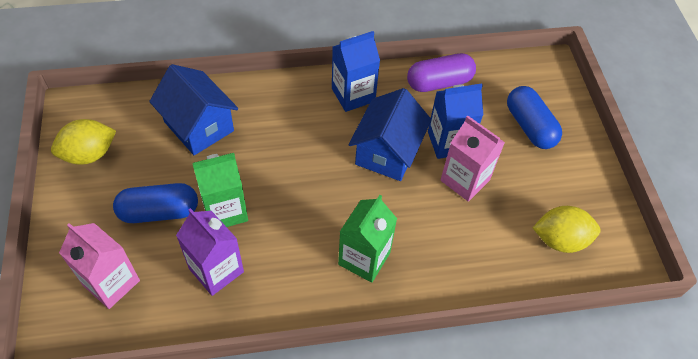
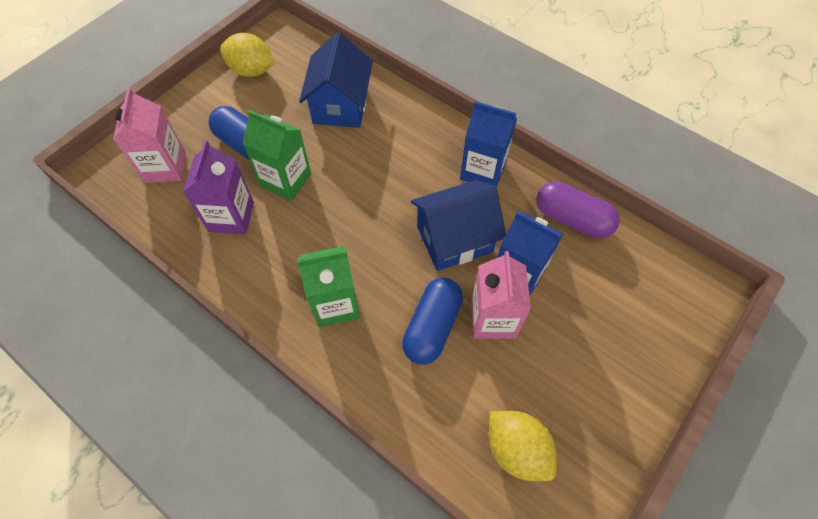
camera: 50 degrees right, 5 degrees up
(529, 126) = (614, 327): blue capsule -> blue capsule (432, 327)

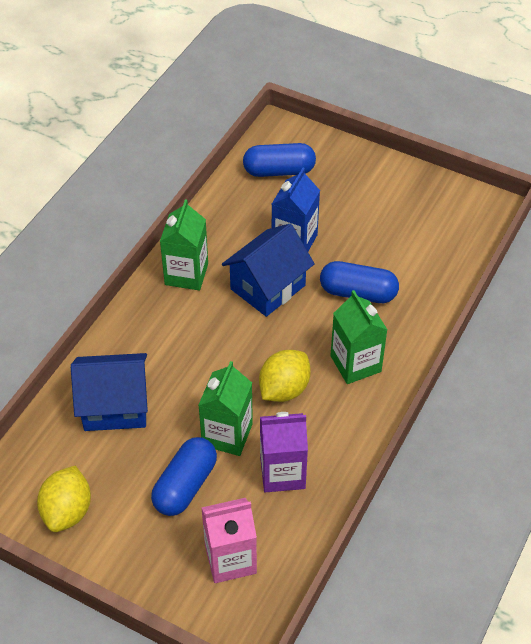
camera: 100 degrees left, 10 degrees down
(454, 239) = (268, 287): blue house -> blue house turned 75 degrees clockwise
(483, 171) = (186, 274): blue carton -> green carton
(492, 318) = (339, 254): pink carton -> none
(517, 449) = (439, 233): yellow lemon -> yellow lemon (284, 389)
(572, 219) = (229, 209): purple capsule -> none
(633, 278) = (279, 171): none -> blue capsule

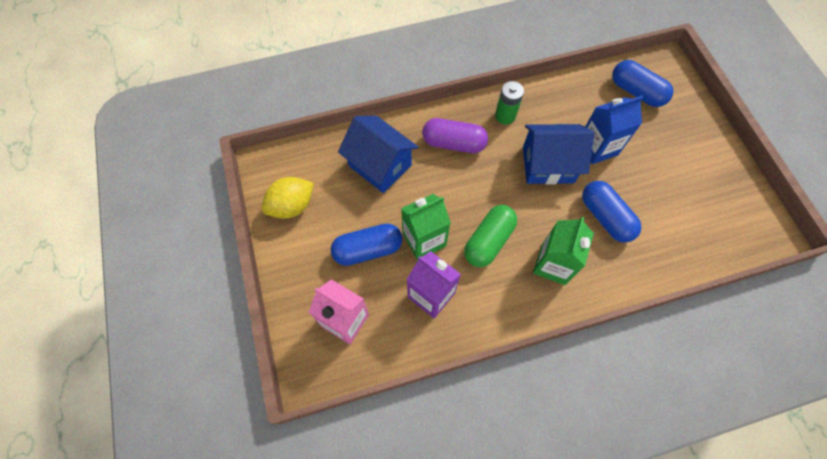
camera: 45 degrees right, 15 degrees up
(164, 333) = (453, 143): none -> purple capsule
(186, 274) = (505, 116): green carton -> green battery
(284, 389) = (488, 241): yellow lemon -> green capsule

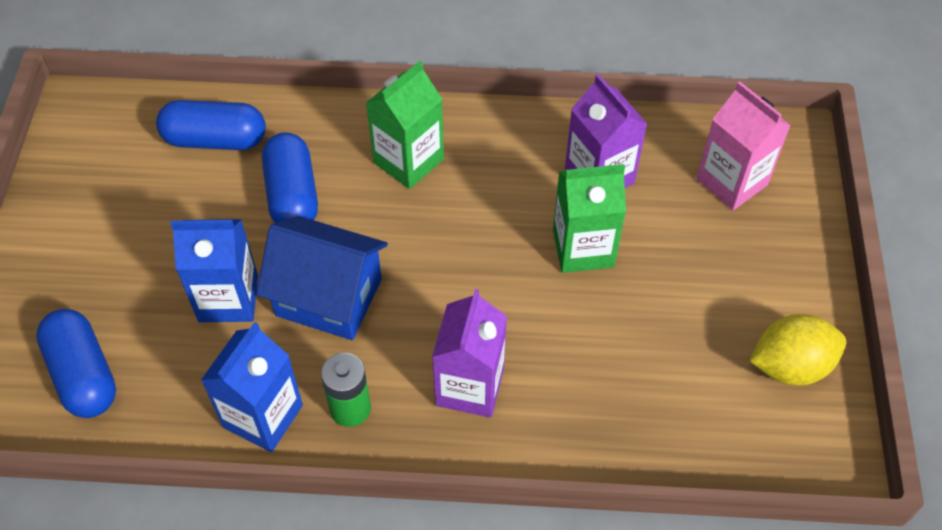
camera: 160 degrees left, 10 degrees down
(368, 249) = (676, 260): blue capsule -> blue capsule (215, 140)
(380, 165) = (618, 389): blue house -> none
(453, 143) = (469, 386): purple capsule -> purple carton
(488, 241) = (485, 217): green capsule -> none
(542, 100) = (263, 416): none -> blue carton

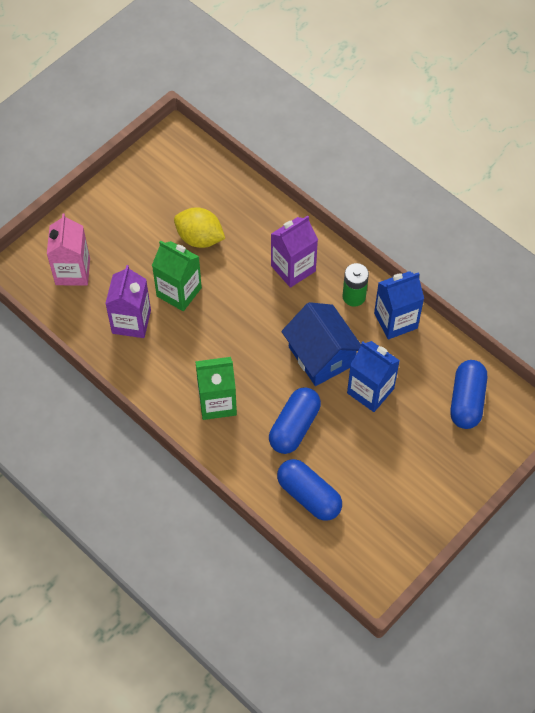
camera: 140 degrees left, 5 degrees up
(790, 366) = (149, 179): yellow lemon -> yellow lemon (200, 238)

